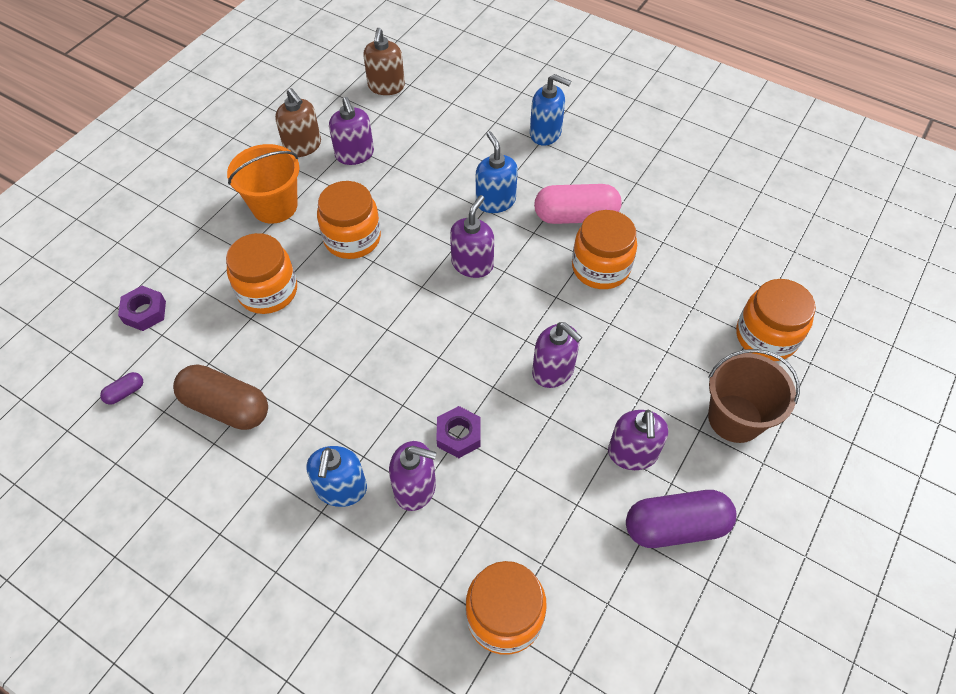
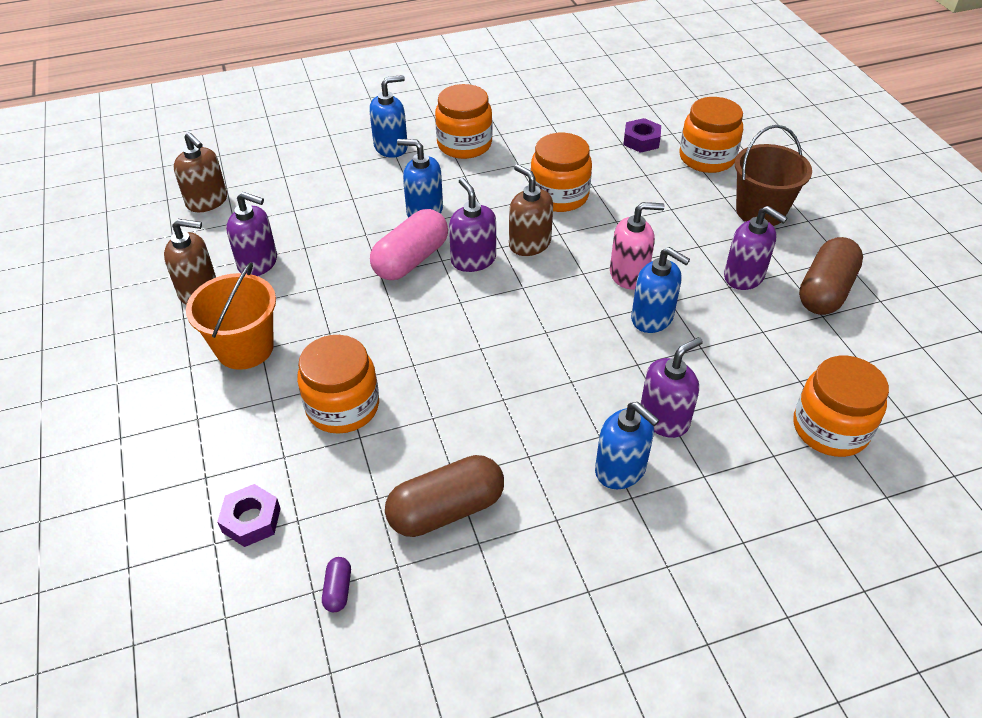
camera: 50 degrees left, 10 degrees down
(352, 238) = (353, 316): orange jar -> orange jar (464, 144)
(458, 435) = (637, 363): purple nut -> purple nut (641, 140)
(518, 416) = (652, 318): none -> blue soap dispenser
(524, 285) = (529, 244): none -> brown soap dispenser
(553, 371) = (629, 274): purple soap dispenser -> pink soap dispenser
(575, 216) = (494, 180): pink capsule -> pink capsule (411, 260)
(675, 526) = (825, 291): purple capsule -> brown capsule

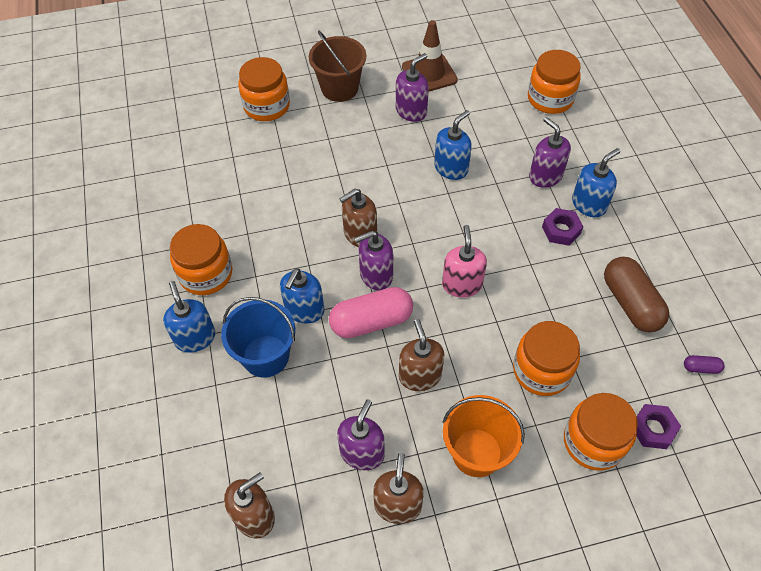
camera: 85 degrees left, 10 degrees up
(342, 300) = (420, 375): none -> brown soap dispenser
(369, 191) = (265, 356): none -> blue bucket
(411, 260) = (371, 321): pink capsule -> pink capsule turned 60 degrees counterclockwise
(559, 196) = (299, 208): orange jar -> orange jar (593, 442)
(629, 274) = (403, 175): pink soap dispenser -> pink soap dispenser (462, 284)
(641, 140) = (232, 143): purple nut -> purple nut (561, 230)
(825, 291) = (429, 73): brown capsule -> brown traffic cone

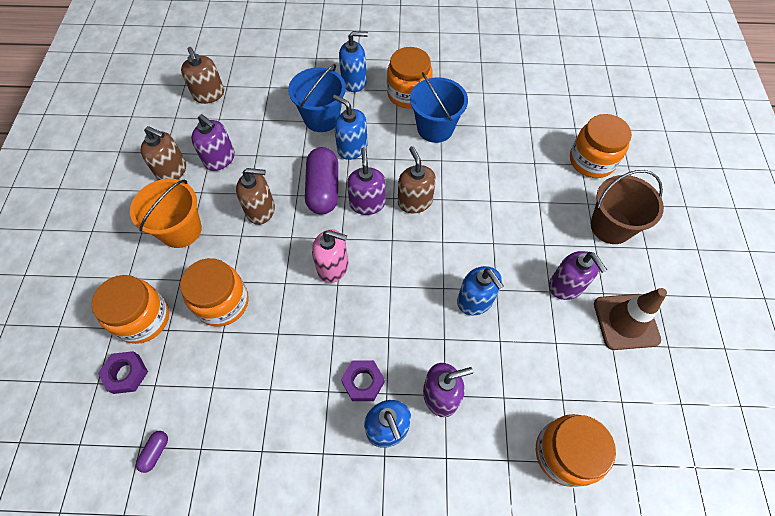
camera: 105 degrees right, 5 degrees up
(254, 237) = (435, 128): none -> blue bucket
(371, 321) = (323, 189): pink capsule -> purple capsule
(630, 303) = (252, 415): brown capsule -> none

